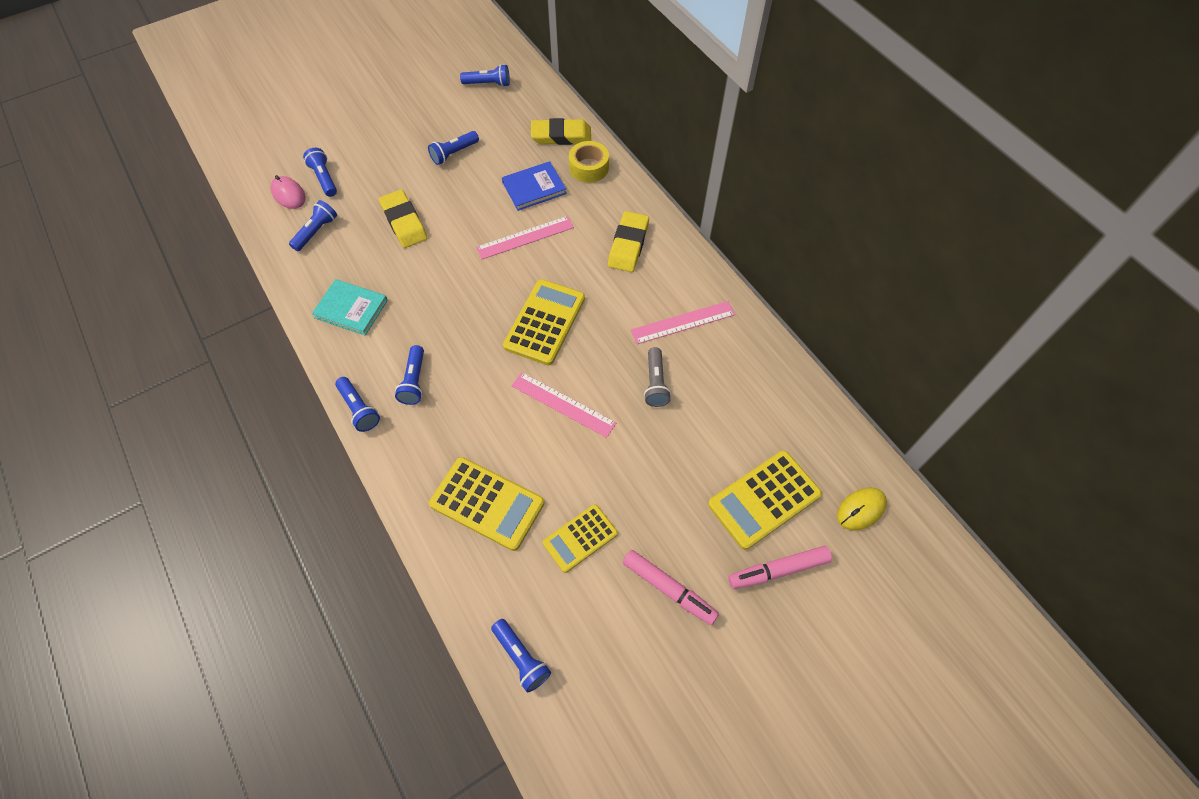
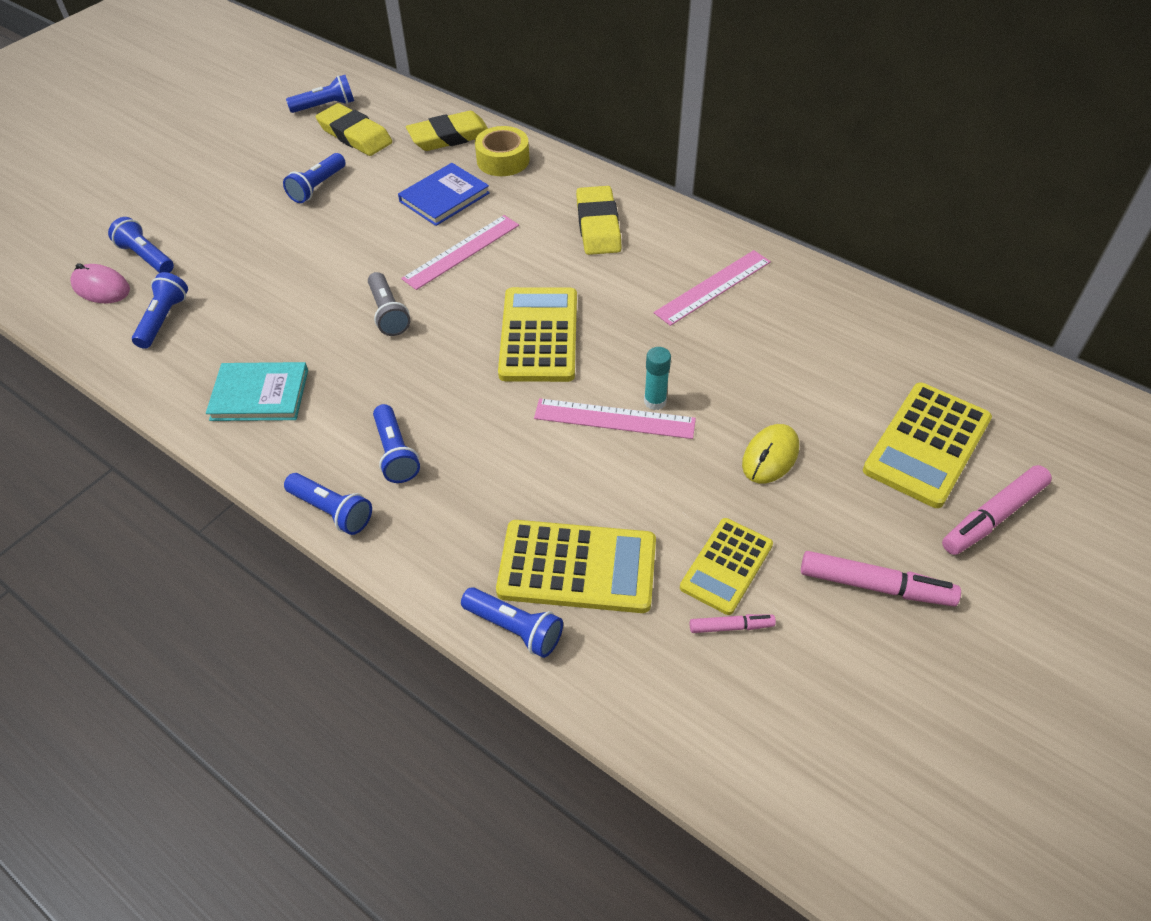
camera: 20 degrees left, 10 degrees down
(404, 222) = (286, 277): yellow eraser -> yellow eraser (355, 135)
(521, 658) = (732, 744): blue flashlight -> blue flashlight (515, 628)
(561, 581) = (731, 626): none -> pink marker
(596, 400) = (655, 401): none -> turquoise glue stick
(655, 383) = (718, 361): grey flashlight -> grey flashlight (388, 313)
(861, 509) = (1043, 419): yellow mouse -> yellow mouse (770, 456)

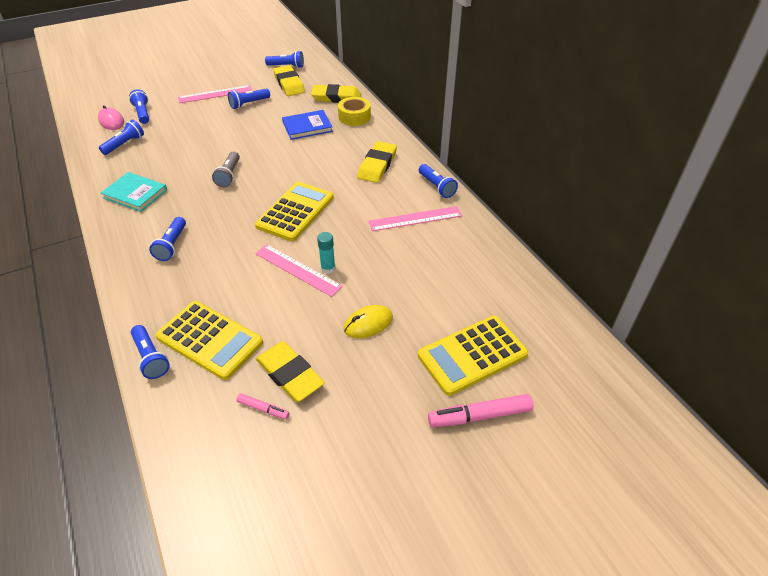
camera: 25 degrees right, 5 degrees down
(332, 511) = (118, 262): blue flashlight -> blue flashlight (436, 187)
(461, 252) = (292, 156): pink ruler -> pink ruler (215, 94)
(726, 566) = (290, 374): yellow calculator -> yellow eraser
(875, 586) = (368, 424): pink marker -> none

